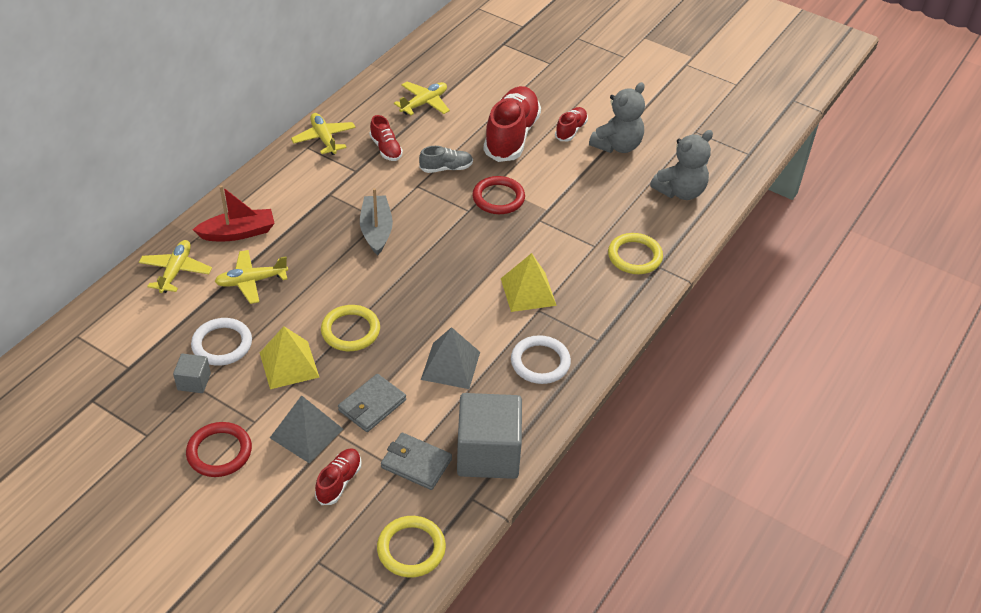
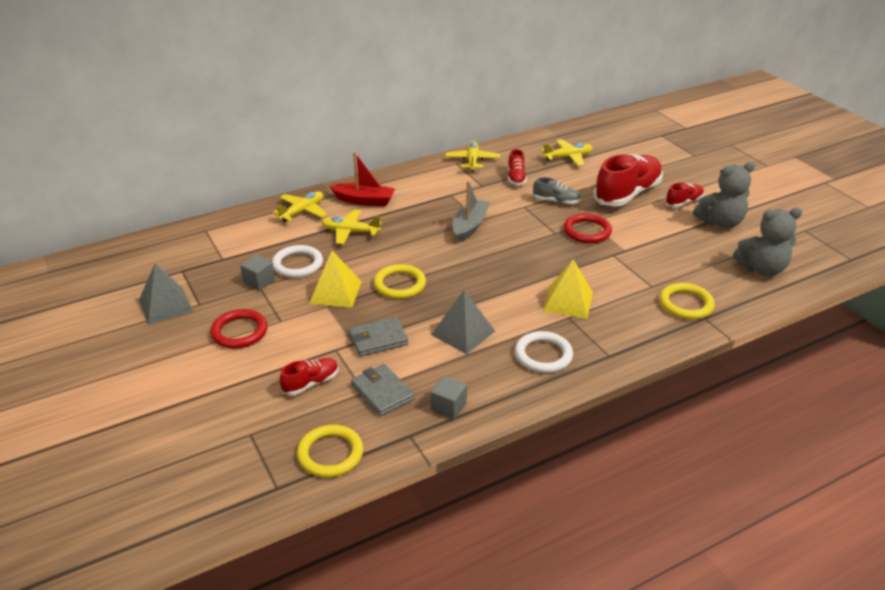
camera: 30 degrees right, 10 degrees down
(306, 433) = (312, 341): grey pyramid -> grey pyramid (165, 305)
(488, 453) = (448, 407): grey cube -> grey cube, size x0.47

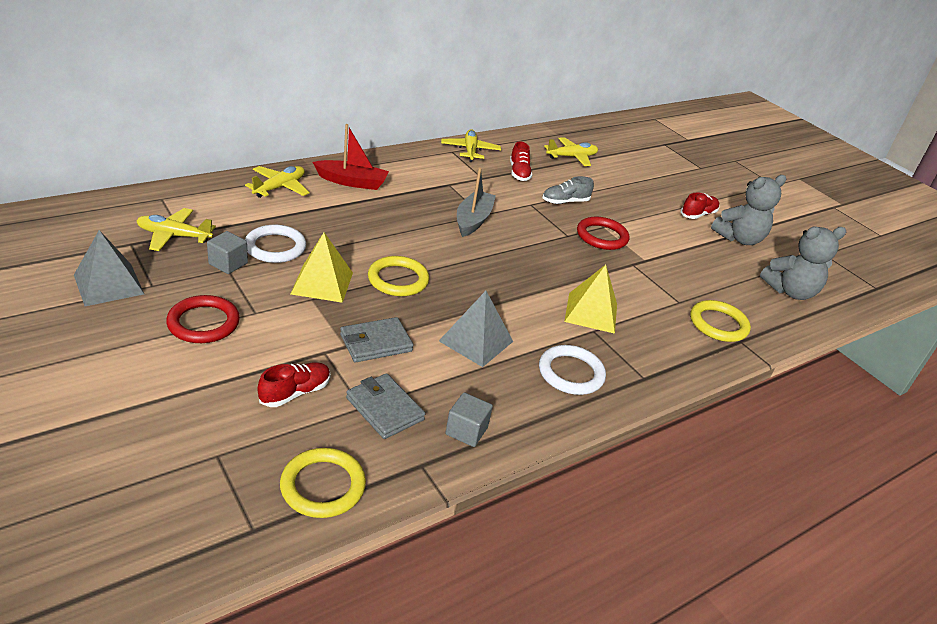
camera: 10 degrees left, 0 degrees up
(350, 232) = (337, 215): yellow plane -> yellow plane (174, 236)
(556, 201) = (565, 202): grey shoe -> grey shoe turned 150 degrees clockwise
(627, 194) = (639, 201): red shoe -> none

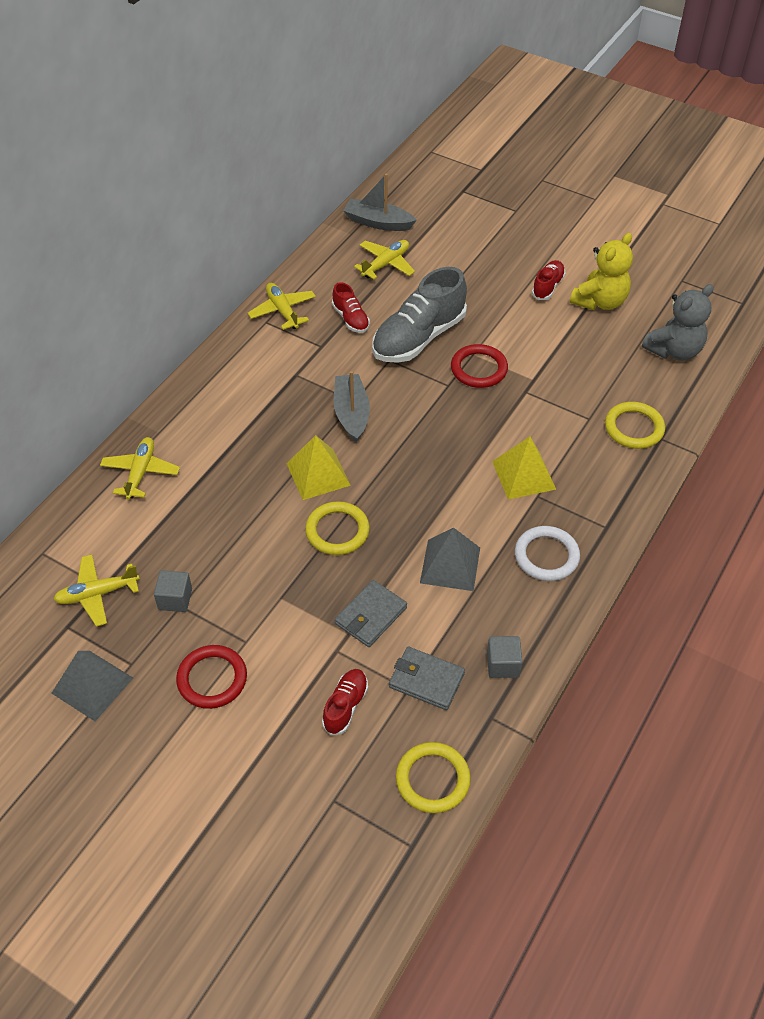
camera: 20 degrees left, 15 degrees up
(275, 247) = (200, 554): white ring -> none
(322, 283) = (275, 574): yellow pyramid -> yellow pyramid (318, 474)
(352, 182) = (202, 424): red boat -> none
(565, 202) = (418, 338): grey shoe -> grey shoe, size x2.03
(583, 136) = (378, 222): none -> grey boat
(739, 239) = (600, 301): grey teddy bear -> yellow teddy bear

